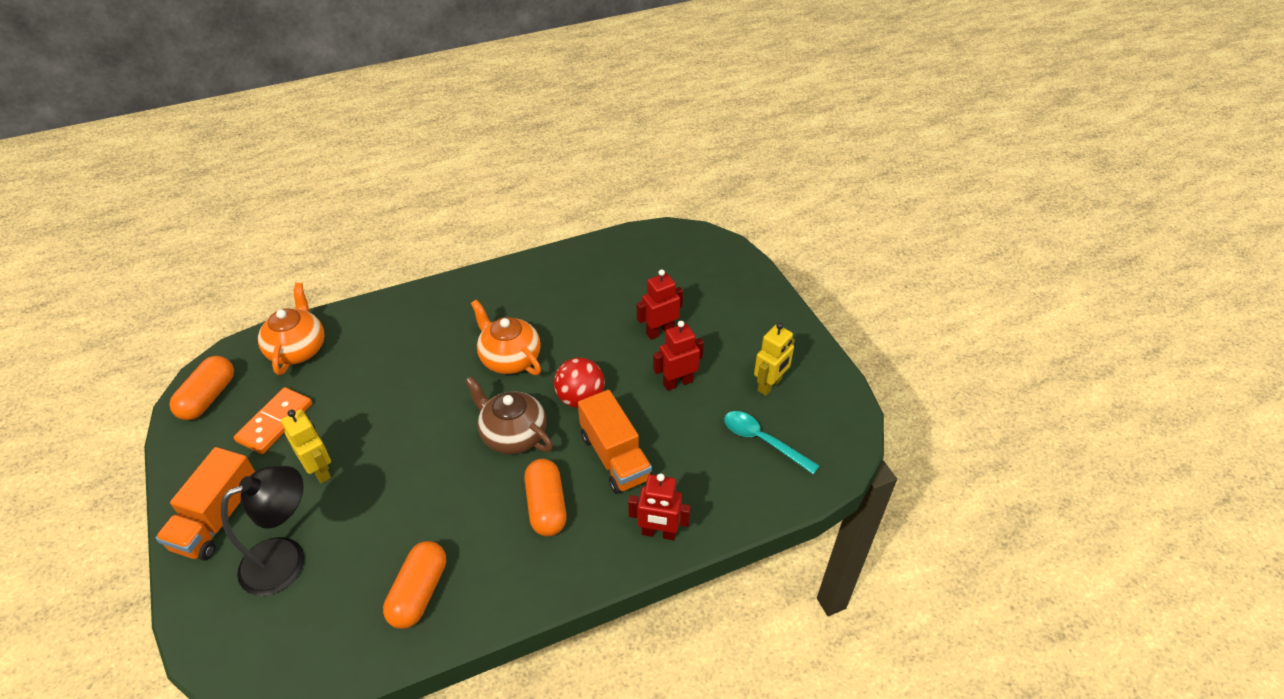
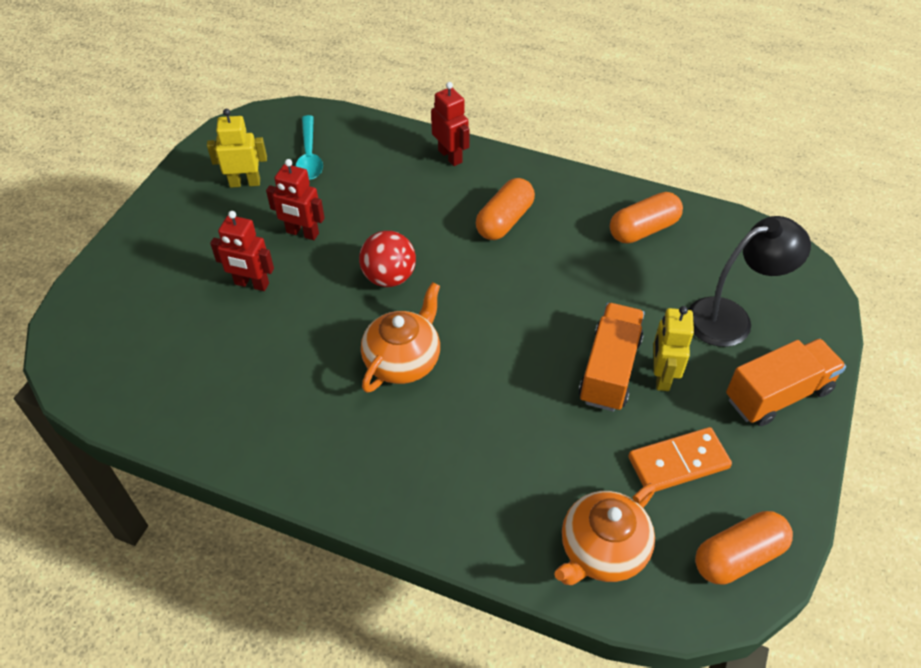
camera: 135 degrees left, 5 degrees up
(286, 559) = (731, 318): black lamp -> black lamp turned 150 degrees clockwise
(509, 358) = (403, 360): orange teapot -> orange teapot turned 150 degrees counterclockwise
(513, 435) = (474, 288): brown teapot -> none
(615, 457) = (419, 217): orange truck -> orange truck (609, 370)

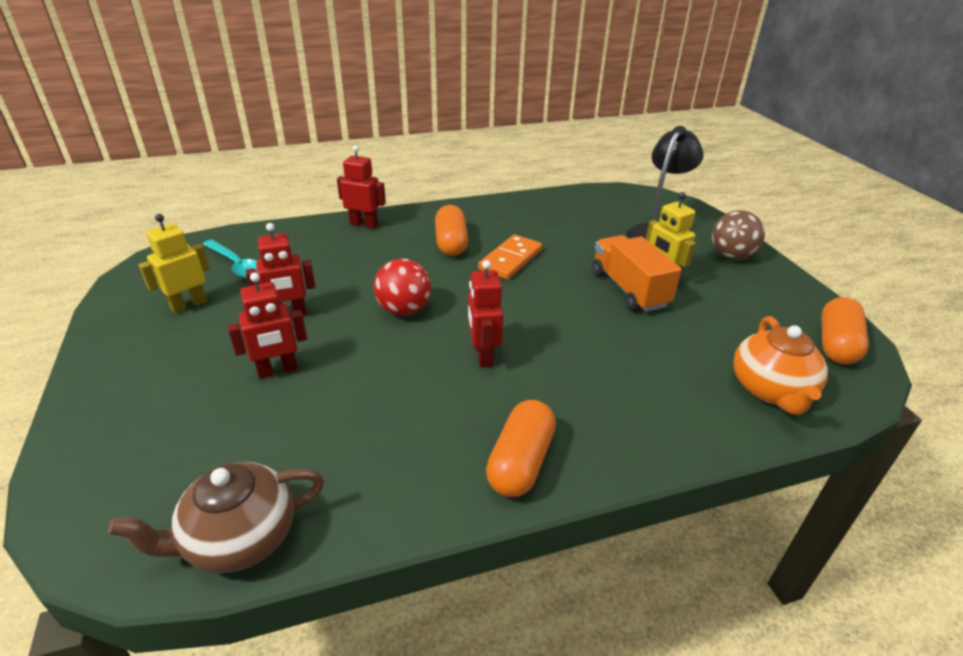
camera: 40 degrees left, 15 degrees down
(130, 402) = (239, 538): none -> brown teapot
(403, 360) = (483, 355): orange teapot -> red robot
(643, 229) = (547, 213): orange capsule -> orange capsule (520, 462)
(678, 462) = (736, 315): orange domino -> orange domino (510, 260)
(778, 394) = (731, 256): orange truck -> brown ball

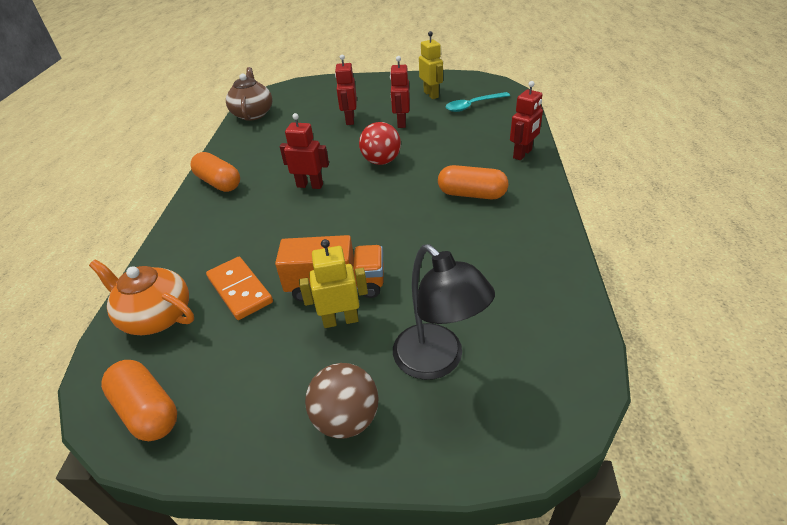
camera: 115 degrees right, 5 degrees up
(510, 260) = (426, 222): orange domino -> orange domino (240, 290)

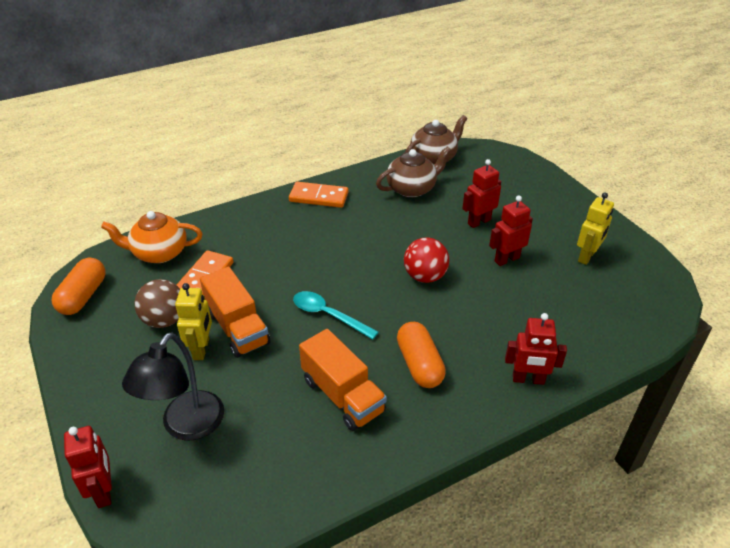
camera: 55 degrees right, 0 degrees up
(156, 316) = (159, 253): orange teapot -> orange teapot turned 90 degrees counterclockwise
(219, 183) = (319, 197): orange capsule -> orange domino
(275, 134) = (412, 189): none -> brown teapot
(310, 185) = (353, 249): red robot -> red robot (104, 491)
(340, 320) = (201, 349): yellow robot -> yellow robot turned 45 degrees clockwise
(346, 419) = (112, 396): brown ball -> brown ball (164, 320)
(473, 106) = (596, 300): turquoise spoon -> turquoise spoon (328, 315)
(474, 244) = (342, 395): none -> orange truck

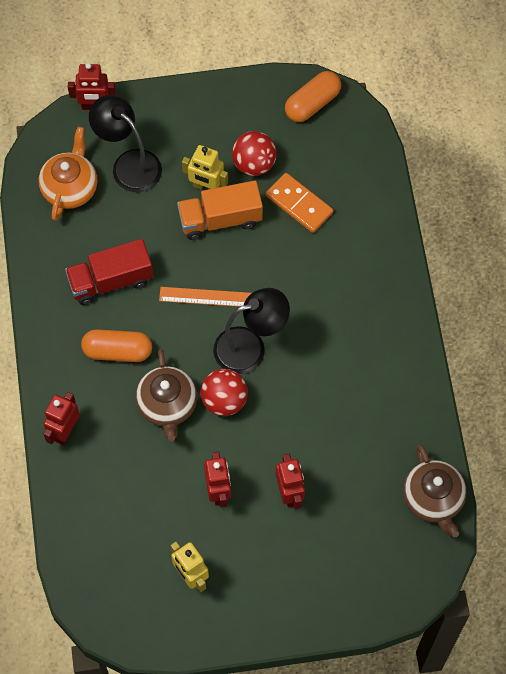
camera: 110 degrees right, 25 degrees up
(83, 296) = (312, 103): orange capsule -> orange capsule turned 75 degrees counterclockwise
(159, 253) = (353, 171): orange teapot -> orange teapot (70, 188)
(164, 320) = (254, 164): brown ball -> red ball
(319, 197) = (396, 342): orange domino -> none
(328, 315) = (206, 297): turquoise spoon -> orange ruler
(342, 395) = (111, 281): orange truck -> red truck
(365, 273) = (250, 347): none -> black lamp
(412, 189) = (377, 447): brown teapot -> brown teapot (167, 405)

